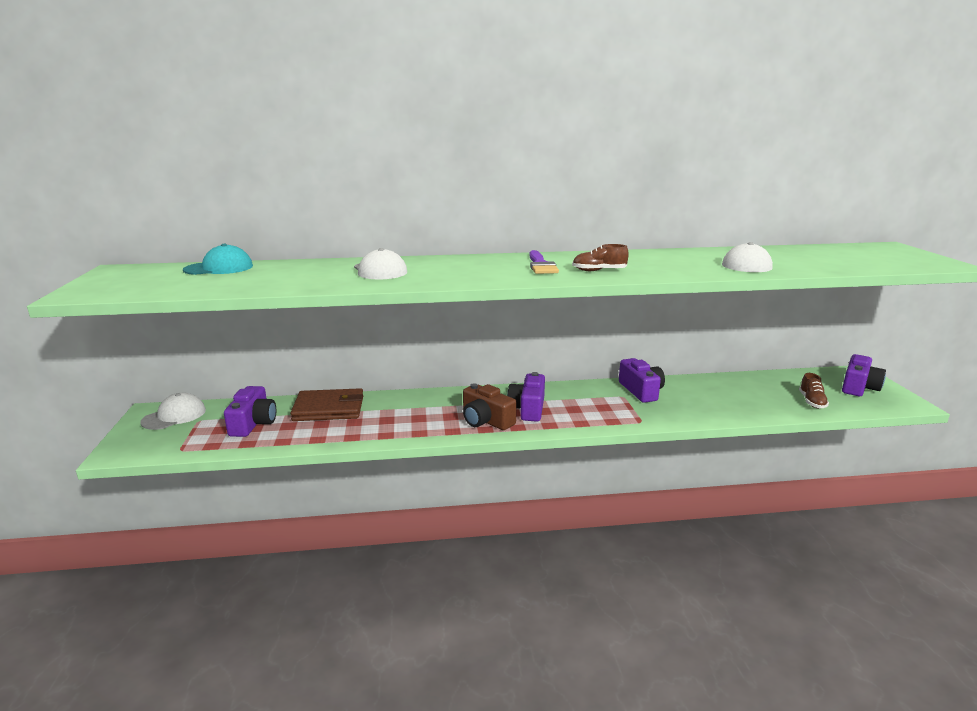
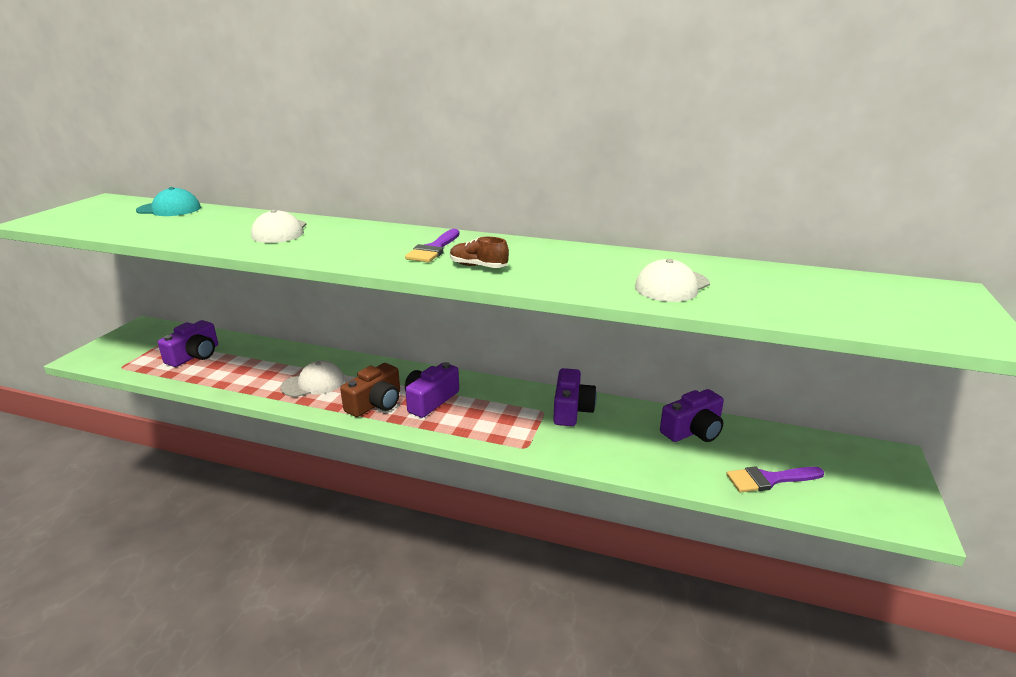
camera: 25 degrees right, 5 degrees up
(174, 416) = (152, 334): white cap -> white cap (313, 383)
(329, 409) = (264, 356): brown wallet -> none
(486, 421) = (376, 403): brown camera -> brown camera turned 120 degrees counterclockwise
(812, 402) = (769, 479): brown shoe -> purple brush
(859, 387) = (865, 477): purple camera -> purple camera (693, 431)

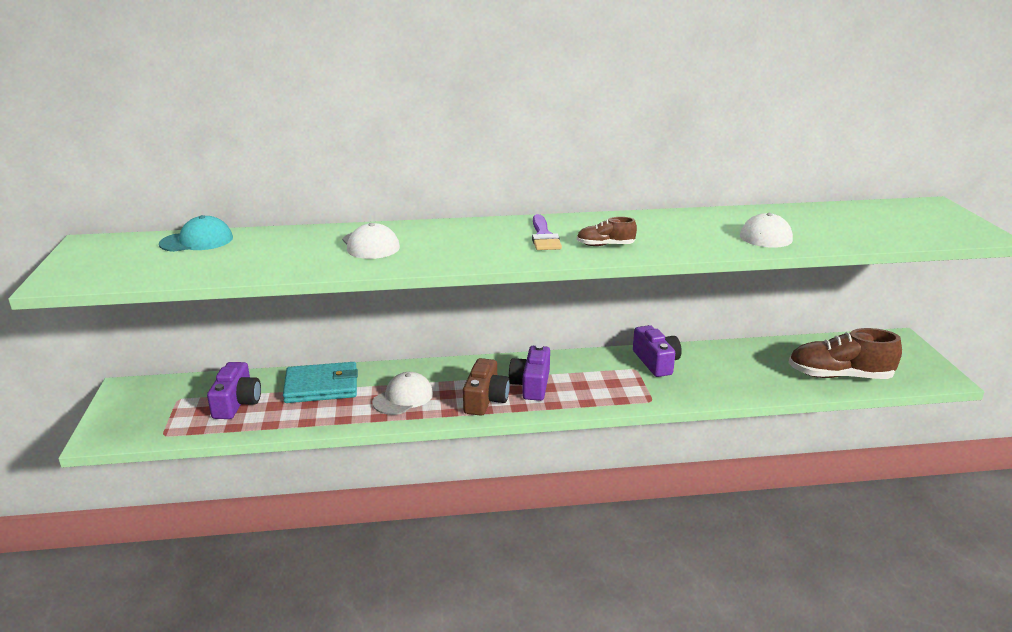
camera: 25 degrees left, 0 degrees up
(266, 358) = (321, 386): none -> turquoise wallet
(693, 431) = (760, 355): purple camera -> none
(769, 479) = (839, 376): purple brush -> brown shoe

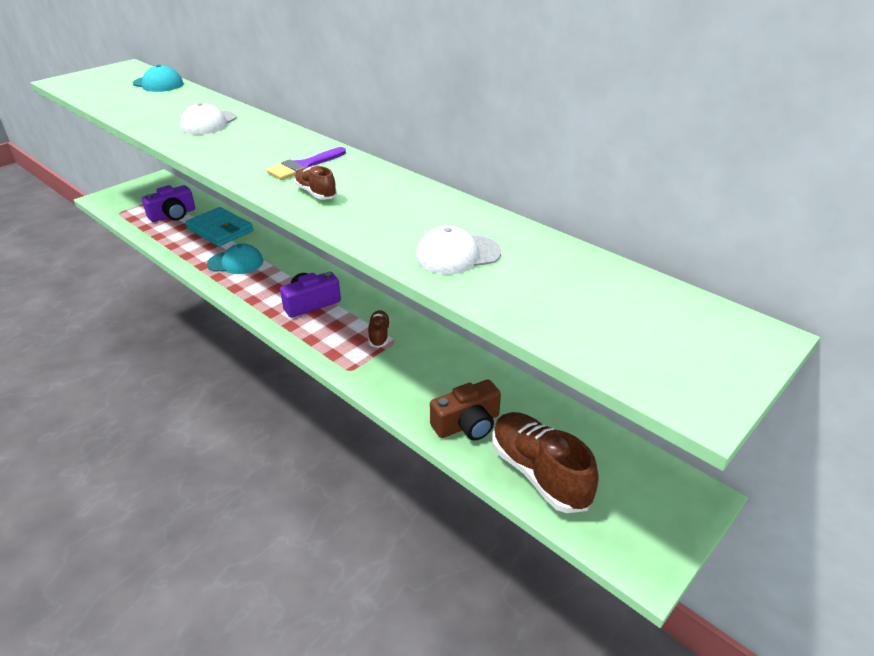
camera: 50 degrees right, 10 degrees up
(403, 397) = (236, 263): white cap -> turquoise cap
(485, 399) = (267, 294): brown camera -> brown camera (467, 424)
(619, 372) = (379, 335): none -> brown shoe
(656, 362) = (421, 347): purple camera -> none

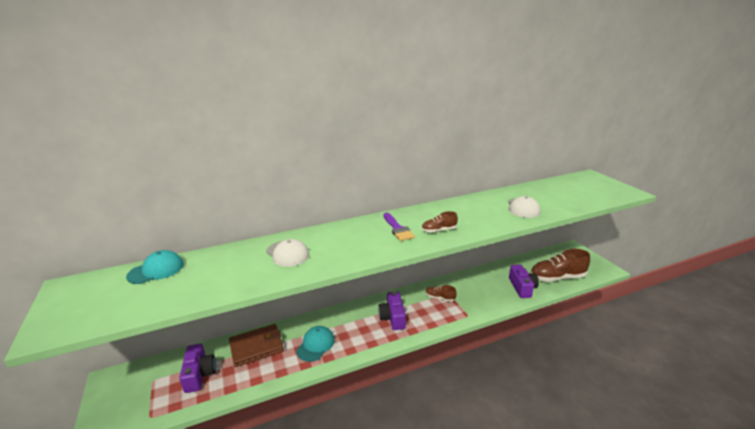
camera: 65 degrees left, 10 degrees down
(220, 230) = (257, 347): turquoise wallet -> brown wallet
(467, 424) = (522, 287): brown camera -> purple camera

